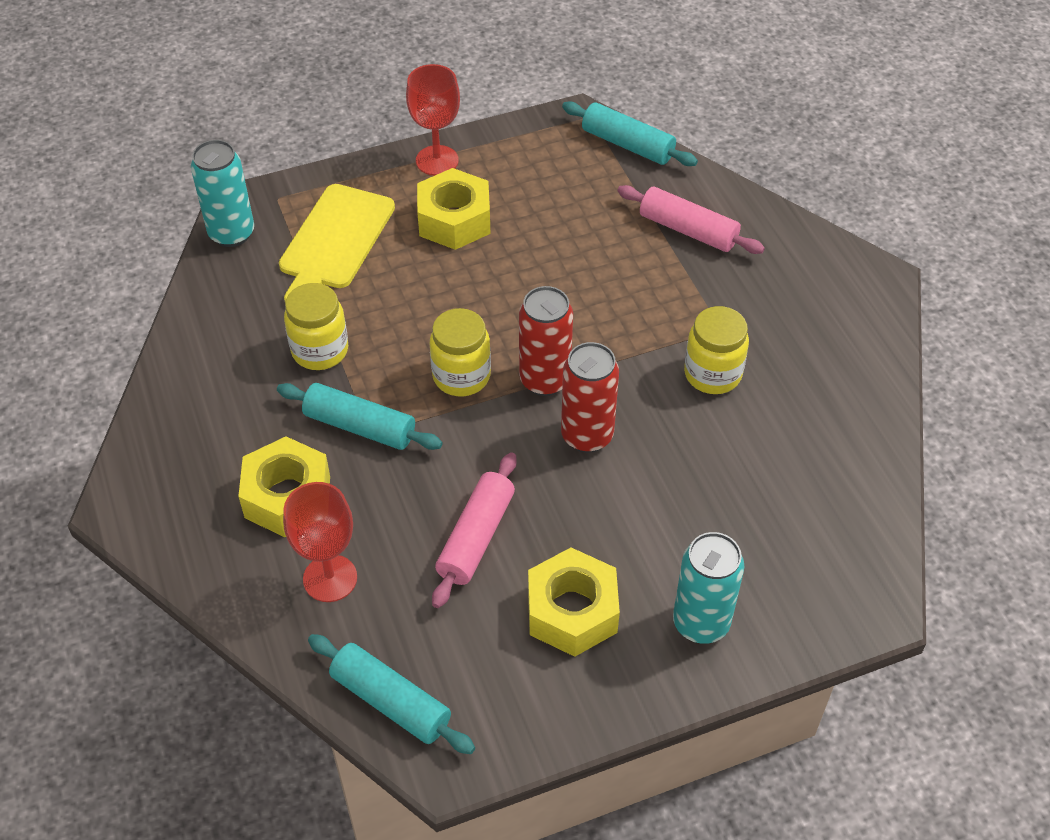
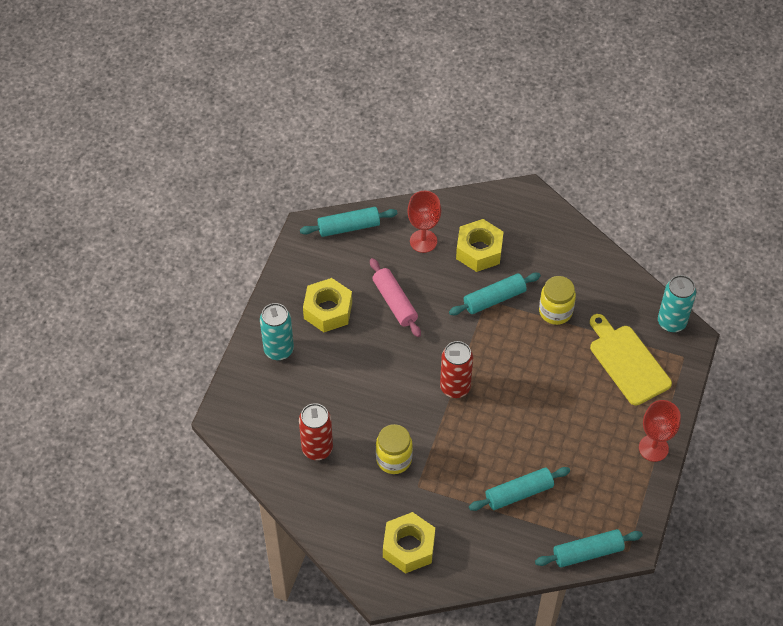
camera: 130 degrees right, 5 degrees up
(454, 220) = (598, 424): yellow nut -> yellow nut (408, 547)
(461, 376) = (488, 356): yellow jar -> none
(587, 436) = (407, 380): red can -> red can (317, 449)
(622, 235) = (519, 493): none -> turquoise rolling pin
(688, 230) = (495, 528): pink rolling pin -> none

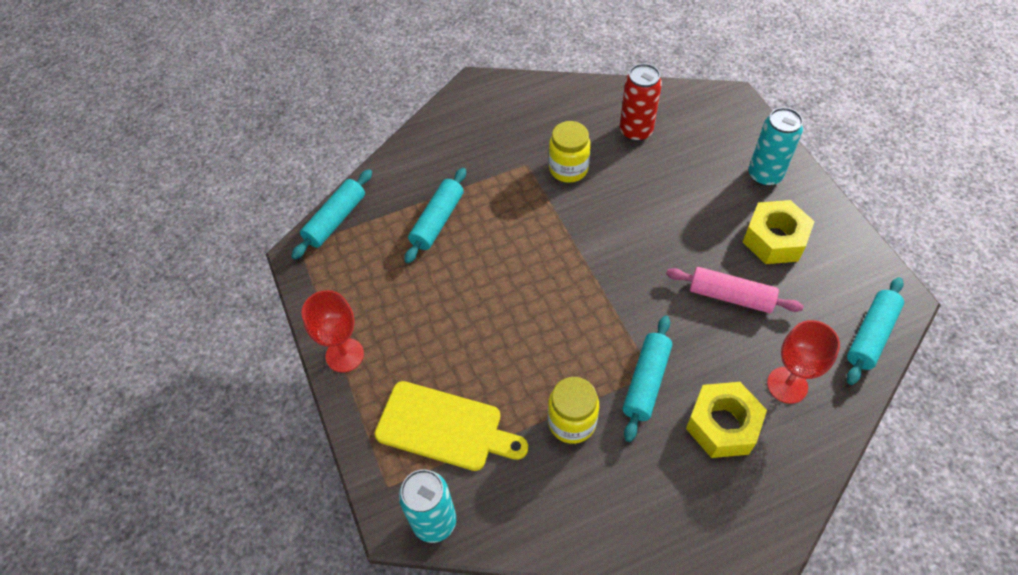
camera: 140 degrees right, 0 degrees up
(408, 547) = (486, 122): yellow nut -> none
(455, 387) = (585, 263): red can -> none

